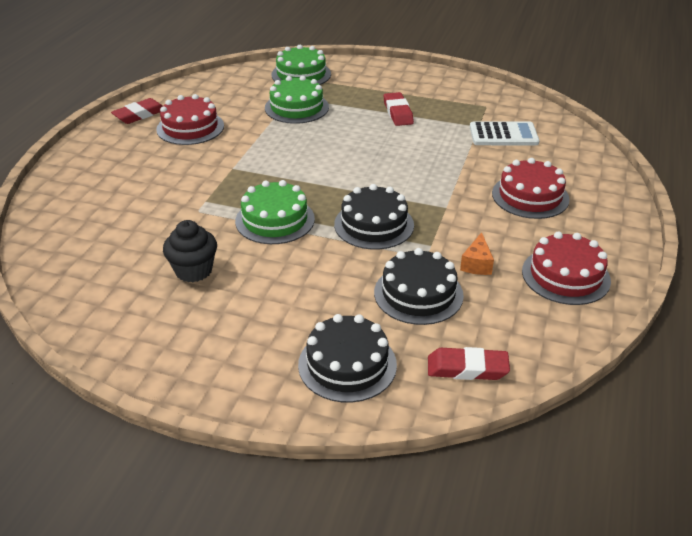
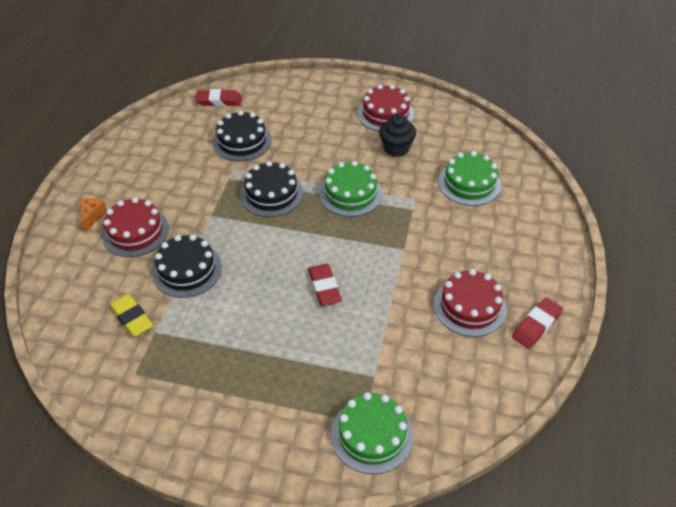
camera: 175 degrees right, 10 degrees up
(296, 107) = (363, 353): green cake -> green cake (469, 183)
(347, 364) = (286, 99): black cake -> black cake (187, 270)
(398, 113) = (243, 351): red eraser -> red eraser (324, 287)
(477, 264) = (198, 165): orange cheese -> orange cheese (92, 216)
(503, 135) = (131, 317): white calculator -> yellow eraser
(565, 276) = (137, 160): red cake -> red cake (385, 113)

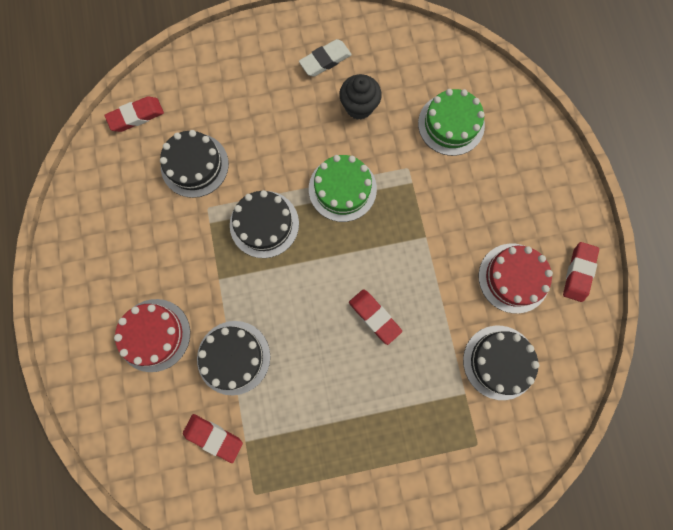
camera: 25 degrees left, 30 degrees up
(92, 216) = (97, 336): orange cheese -> none
(131, 317) = (213, 437): yellow eraser -> red eraser
(372, 434) = (490, 453): green cake -> none
(385, 113) = (325, 60): red cake -> white eraser
(421, 364) = (499, 362): none -> black cake

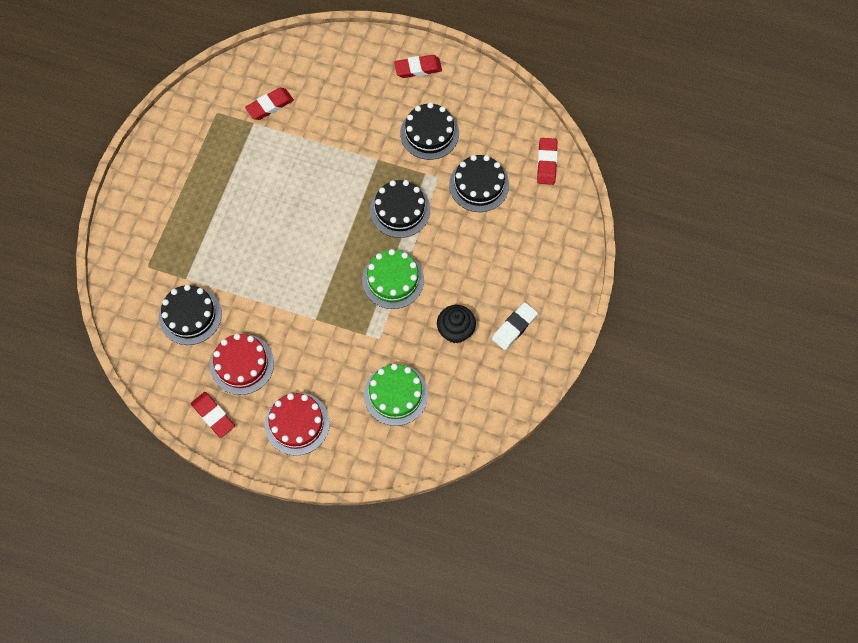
camera: 120 degrees right, 10 degrees down
(154, 335) = (364, 100): red cake -> red cake (297, 423)
(233, 357) = (314, 142): black cake -> black cake (429, 133)
(325, 60) = (514, 327): white eraser -> white eraser turned 45 degrees clockwise
(374, 316) = (280, 248): red eraser -> red eraser (418, 68)

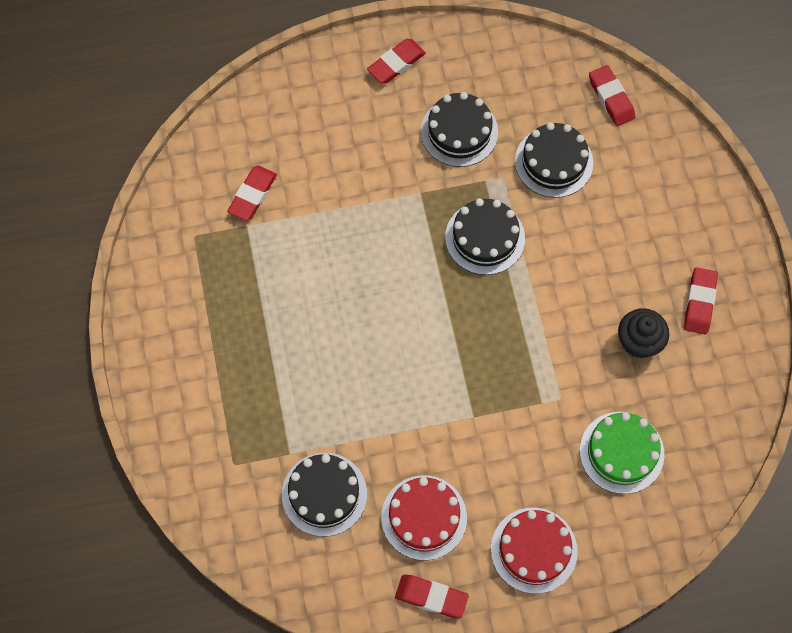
camera: 30 degrees left, 0 degrees up
(393, 280) = (530, 322): green cake -> none
(514, 327) = (699, 302): white eraser -> red eraser

